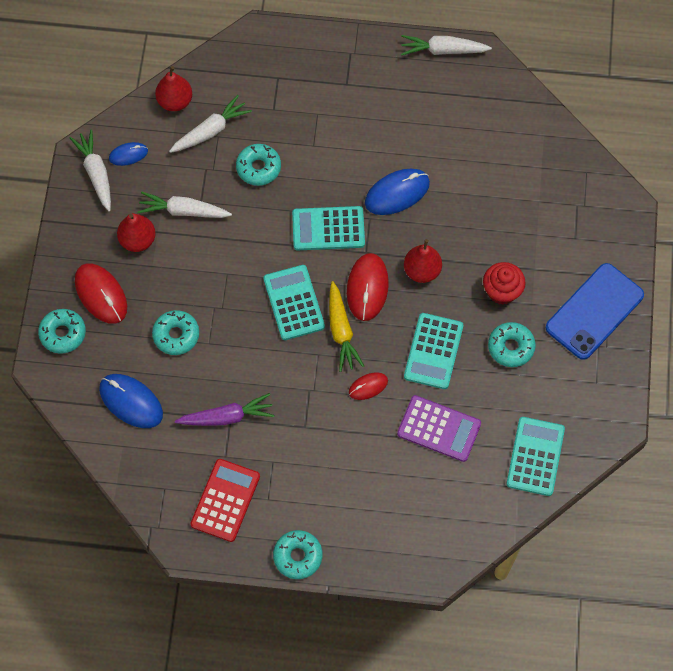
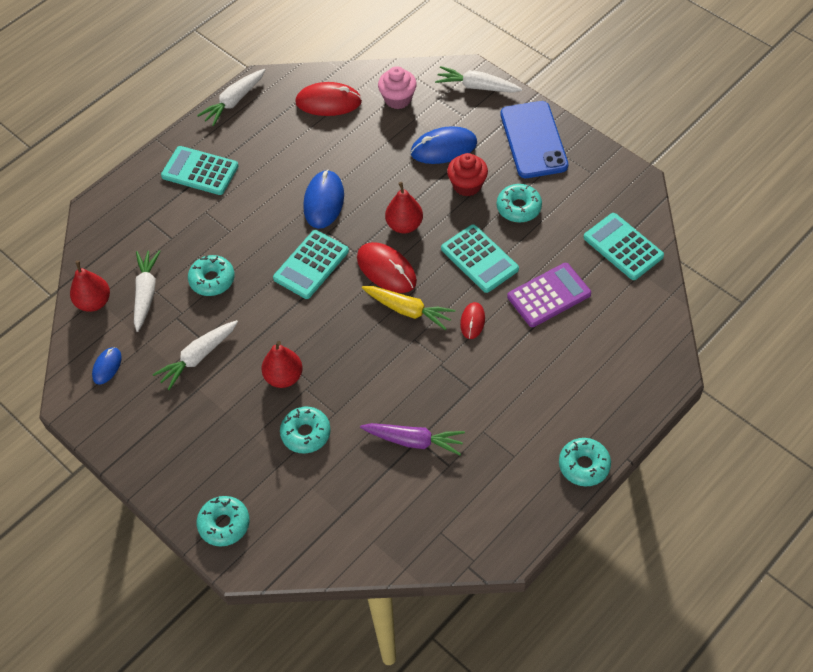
camera: 50 degrees left, 10 degrees down
(96, 173) = (99, 402): white carrot -> white carrot (477, 87)
(101, 294) = (215, 469): red mouse -> red mouse (328, 102)
(131, 402) = (337, 508): blue mouse -> blue mouse (444, 148)
(138, 240) = (192, 408): red pear -> red pear (284, 377)
(225, 500) = (490, 490): red calculator -> none
(227, 417) = (414, 441): purple carrot -> purple carrot turned 75 degrees clockwise
(294, 303) = (354, 328): turquoise calculator -> turquoise calculator (200, 171)
(550, 173) = (398, 99): none -> pink cupcake

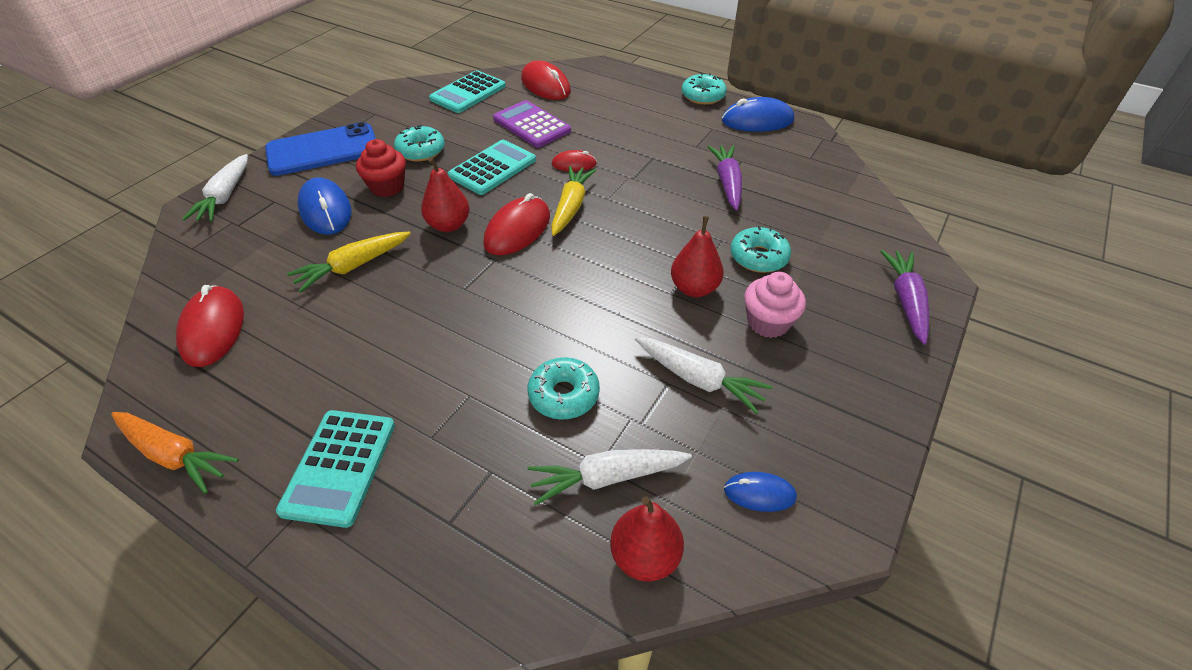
camera: 105 degrees left, 10 degrees down
(224, 524) = (905, 301): turquoise donut -> purple carrot
(234, 101) = (174, 455): white carrot -> orange carrot
(311, 265) = (520, 294): turquoise calculator -> none
(323, 201) = (410, 301): blue mouse -> blue mouse (757, 121)
(370, 168) = (353, 266): none -> yellow carrot
(398, 99) = (227, 259): pink cupcake -> pink cupcake (768, 322)
(630, 316) = (545, 85): none -> red mouse

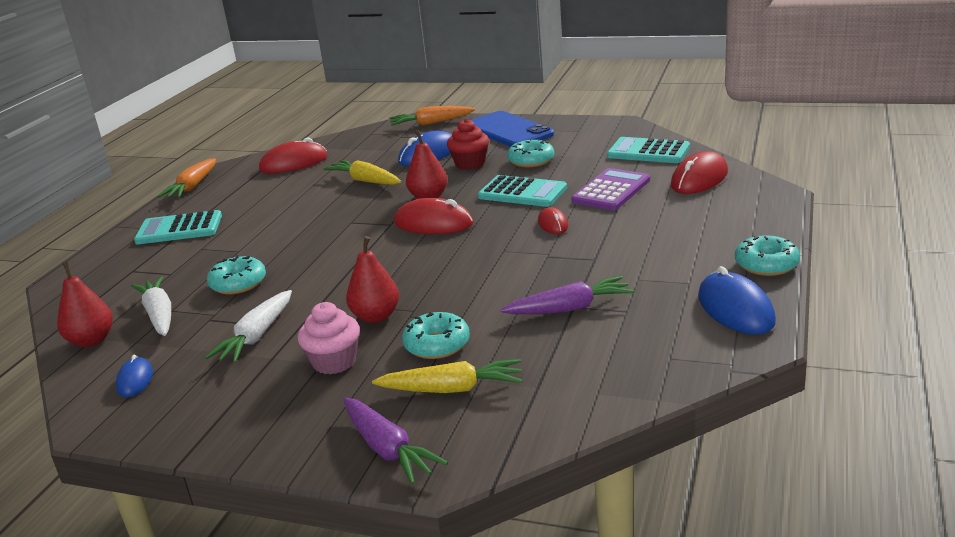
camera: 80 degrees right, 20 degrees down
(225, 196) = (431, 123): white carrot -> orange carrot
(571, 207) = (479, 237): yellow carrot -> yellow carrot (452, 389)
(905, 301) = (388, 449): purple carrot -> purple carrot turned 60 degrees clockwise

